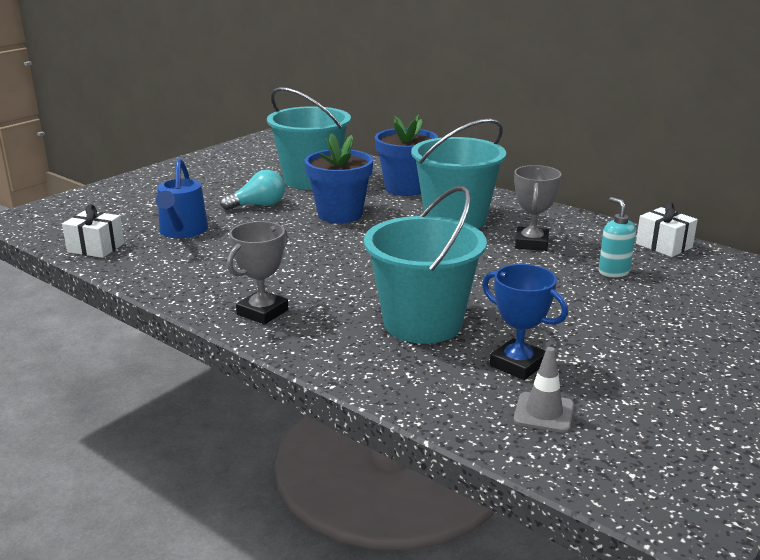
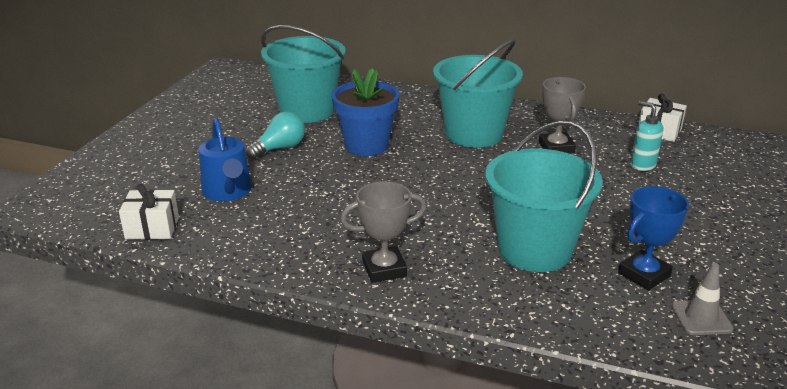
camera: 20 degrees left, 5 degrees up
(262, 312) = (384, 269): grey trophy -> grey trophy turned 60 degrees clockwise
(405, 188) = (402, 107): blue flower pot -> none
(518, 364) = (644, 274): blue trophy -> blue trophy turned 60 degrees counterclockwise

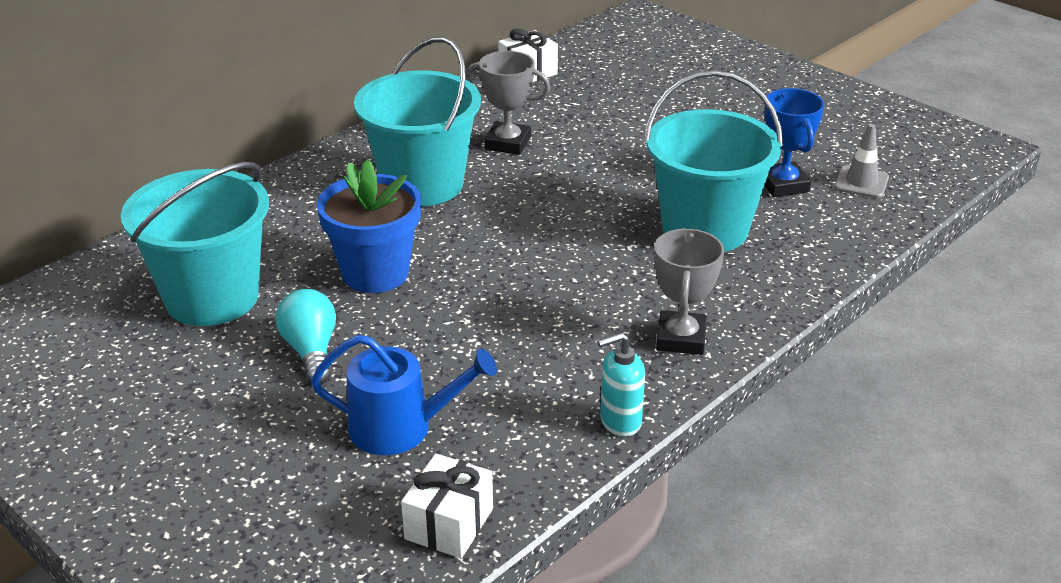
camera: 65 degrees left, 5 degrees up
(642, 165) = (589, 109): turquoise soap dispenser -> turquoise soap dispenser (620, 422)

